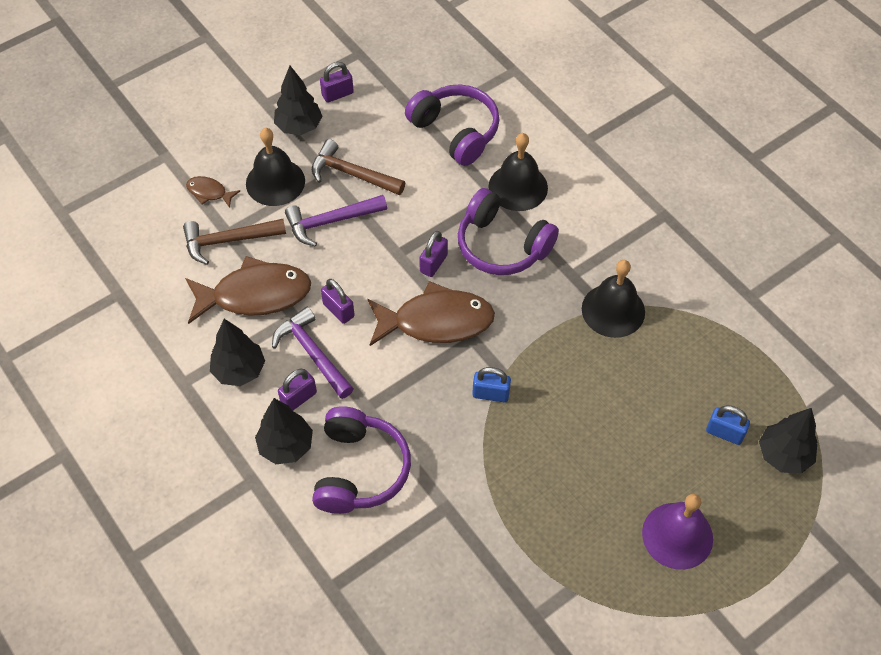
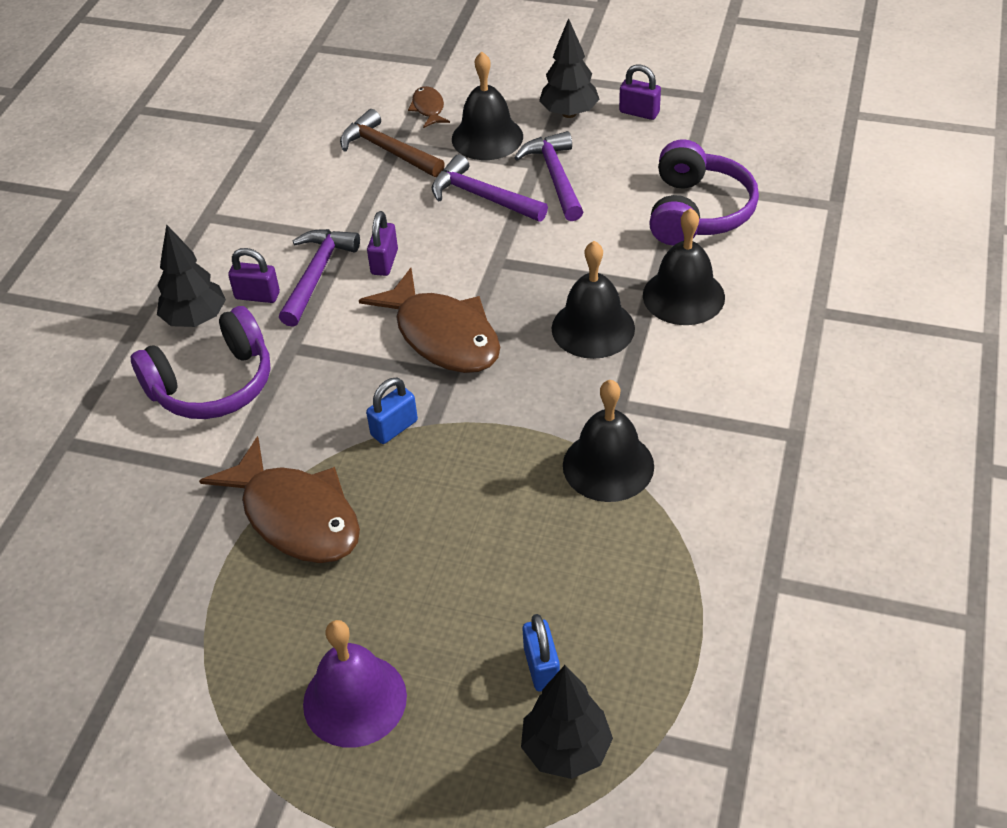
camera: 55 degrees right, 10 degrees down
(239, 370) = (251, 241): black tree -> none
(255, 295) = (345, 201): brown fish -> brown fish (296, 516)
(352, 174) = (555, 177): brown hammer -> purple hammer
(433, 263) = (512, 292): purple padlock -> none
(491, 394) = (394, 428): blue padlock -> blue padlock turned 75 degrees clockwise
(502, 245) = (593, 328): purple headphones -> black bell

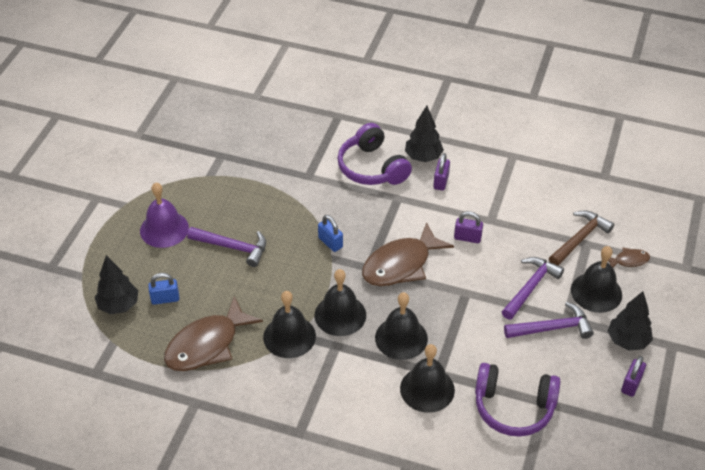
camera: 90 degrees right, 0 degrees up
(296, 516) = (276, 204): brown fish -> brown fish (207, 344)
(317, 275) = (457, 207): purple hammer -> purple hammer (232, 247)
(555, 403) = (340, 315): none -> black bell

